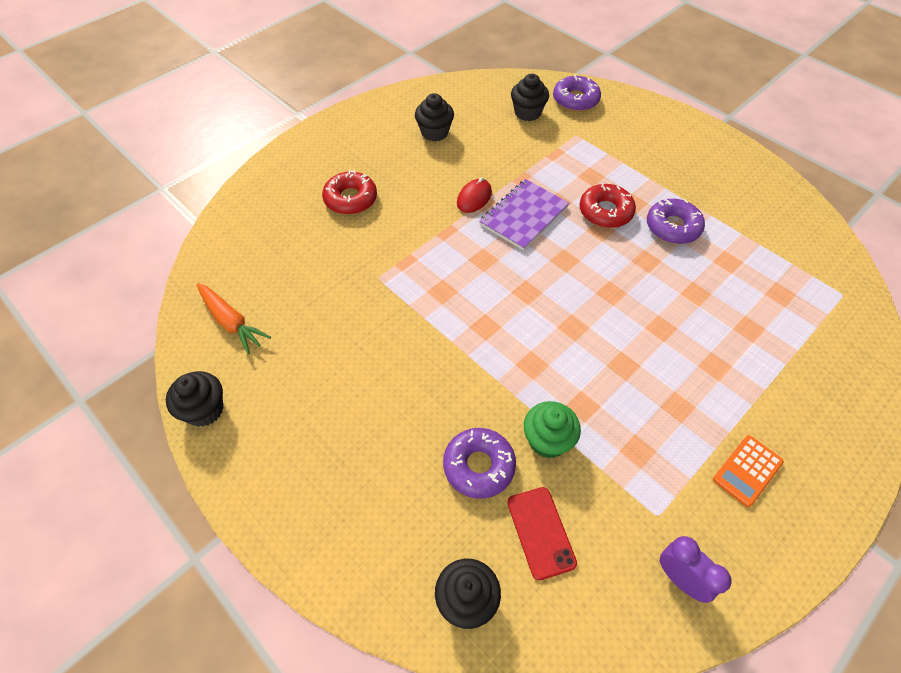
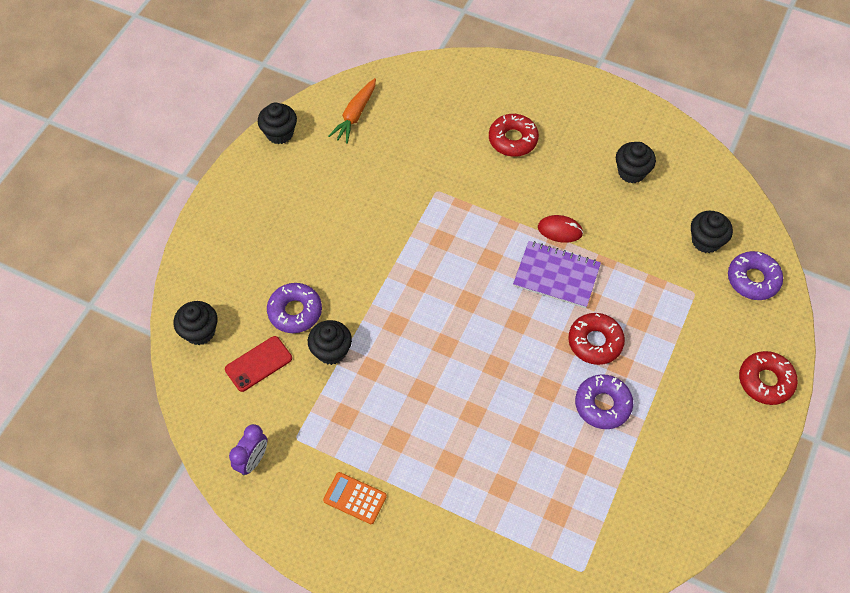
camera: 70 degrees right, 5 degrees up
(547, 440) = (331, 351): green cupcake -> black cupcake
(672, 123) = (765, 381): none -> red donut

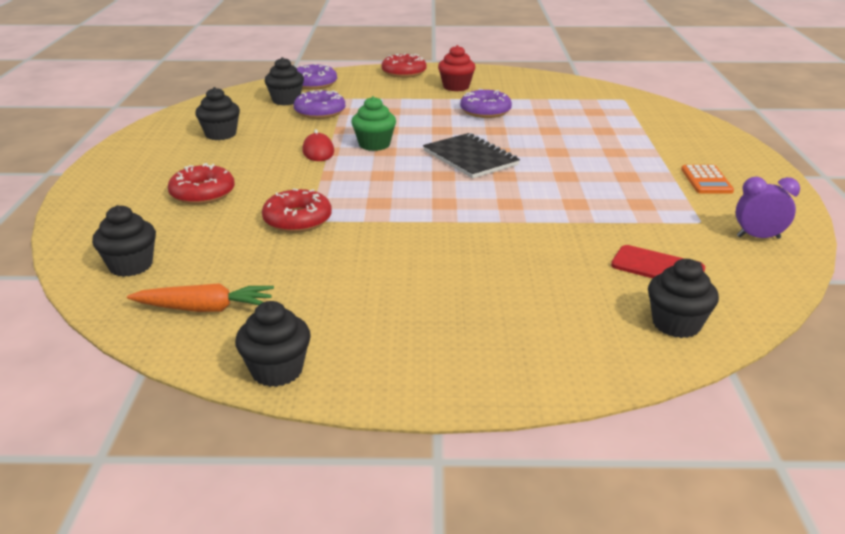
camera: 115 degrees left, 30 degrees down
(295, 311) = (565, 264): purple donut -> purple donut (320, 112)
(331, 351) = (584, 228): black cupcake -> black cupcake (131, 265)
(492, 336) = (470, 158): none -> black notebook
(556, 275) = (374, 145): purple notebook -> green cupcake
(595, 342) = (430, 121): red donut -> red donut (297, 220)
(692, 412) = (456, 87): none -> red cupcake

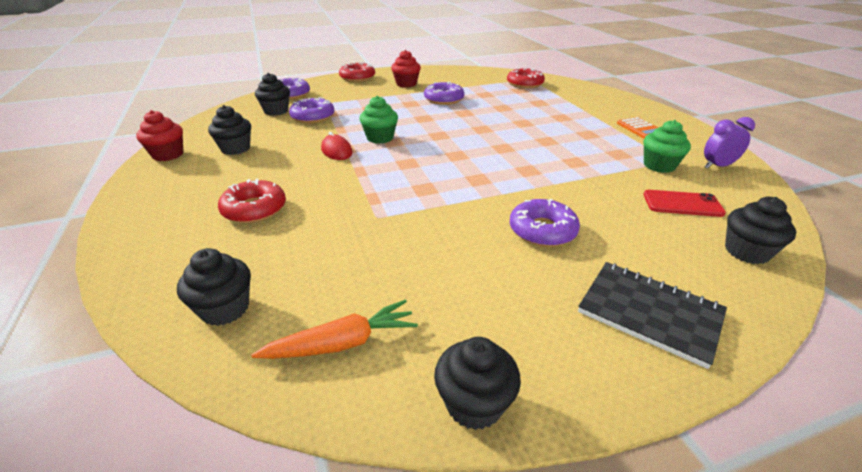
camera: 20 degrees left, 5 degrees up
(155, 131) = (168, 154): none -> red cupcake
(297, 220) = (366, 219): red donut -> red donut (524, 84)
(465, 262) = (542, 230): none -> purple donut
(470, 158) = (465, 137): black notebook -> black notebook (649, 313)
(678, 224) = (659, 166): none -> green cupcake

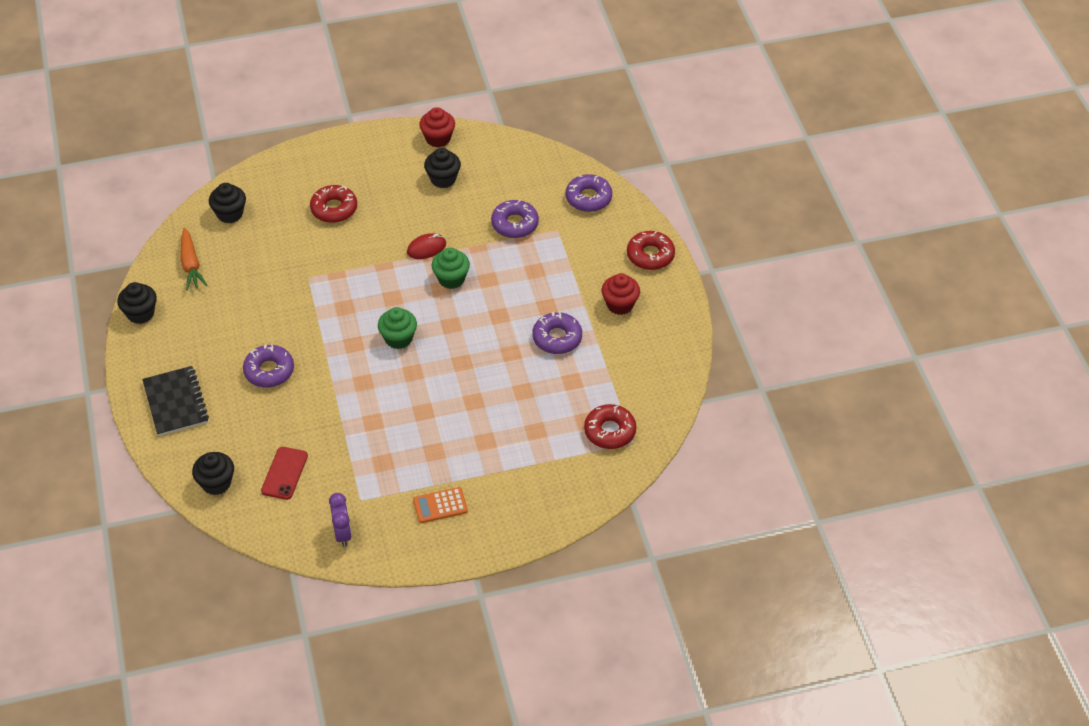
camera: 95 degrees right, 15 degrees up
(276, 111) = (535, 193): black cupcake -> none
(649, 313) = (176, 402): black notebook -> black notebook turned 60 degrees counterclockwise
(659, 166) = (352, 486): green cupcake -> green cupcake (398, 338)

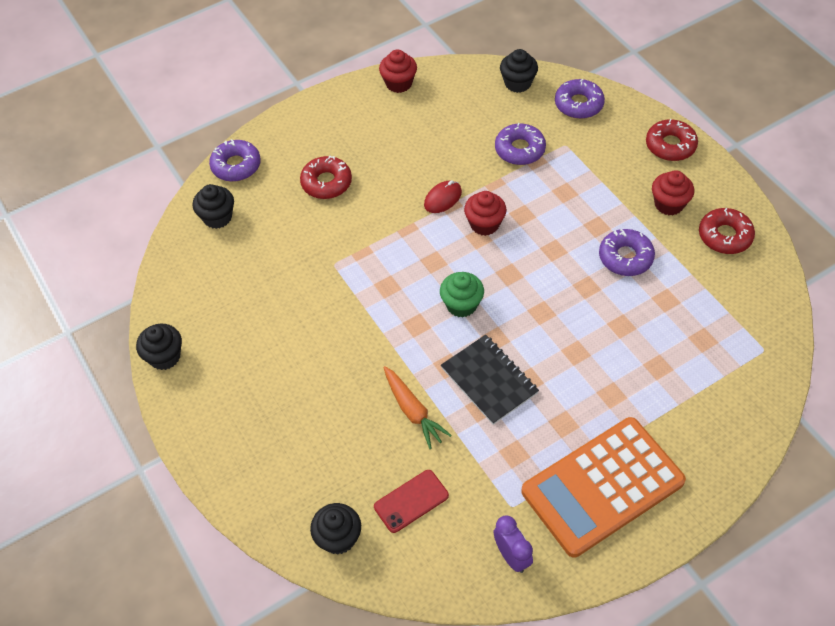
camera: 15 degrees left, 5 degrees up
(176, 402) = (249, 451): black notebook -> black notebook (489, 380)
(191, 264) = (198, 285): orange carrot -> orange carrot (413, 411)
(269, 371) = (338, 382): purple donut -> purple donut (236, 166)
(284, 473) = (411, 501): red phone -> red phone turned 60 degrees clockwise
(440, 506) = (602, 486): orange calculator -> orange calculator, size x2.46
(443, 179) = (424, 123): black cupcake -> black cupcake (517, 83)
(451, 279) = (484, 224): green cupcake -> red cupcake
(610, 431) = (734, 344): red donut -> red donut (725, 236)

